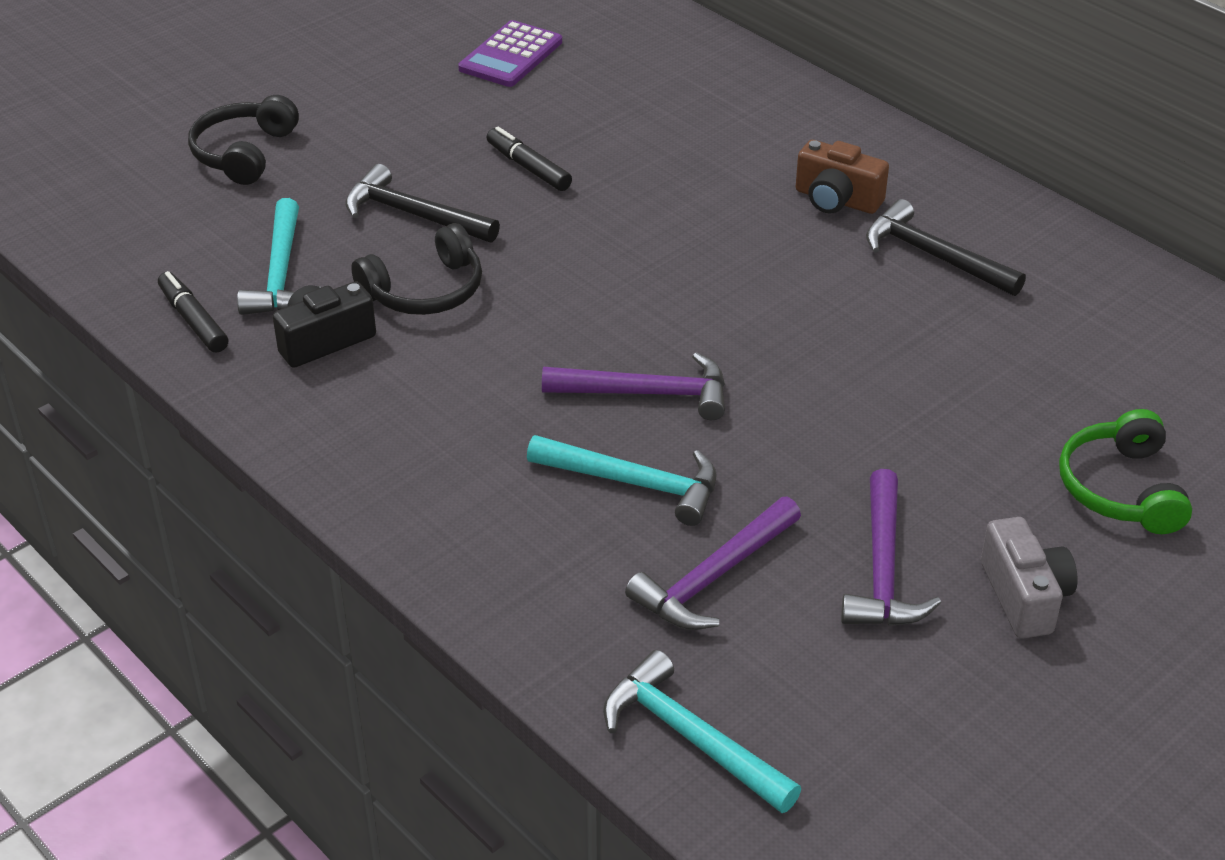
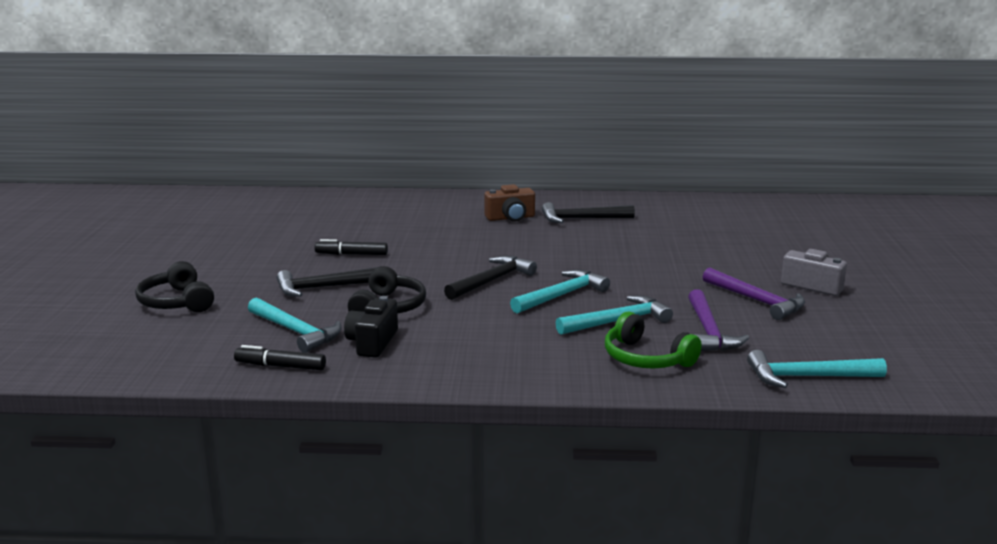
camera: 45 degrees left, 20 degrees down
(511, 55) = (262, 226): purple calculator -> none
(609, 314) = (492, 281): none -> black hammer
(647, 393) = (562, 295): purple hammer -> turquoise hammer
(1120, 489) = (776, 248): green headphones -> green headphones (646, 358)

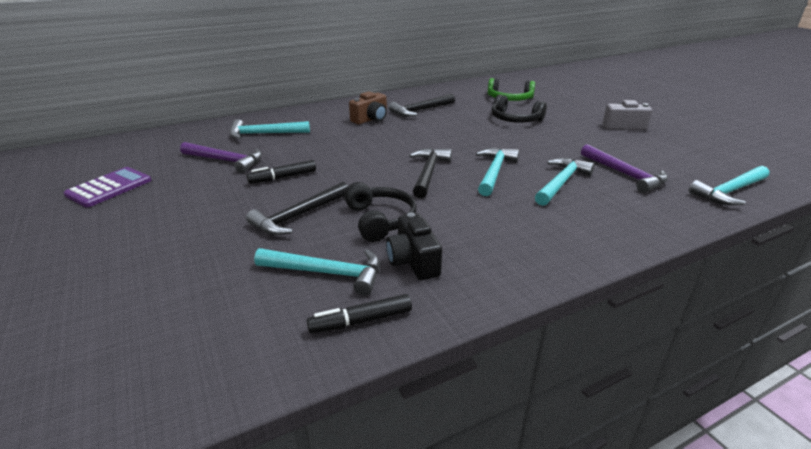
camera: 30 degrees left, 10 degrees up
(176, 302) = (155, 278): black headphones -> black headphones (515, 119)
(207, 231) = (109, 188): none -> purple calculator
(384, 212) = (264, 134): none -> turquoise hammer
(646, 358) = (625, 208): green headphones -> green headphones (509, 99)
(756, 301) = (612, 144): purple hammer -> purple hammer (226, 161)

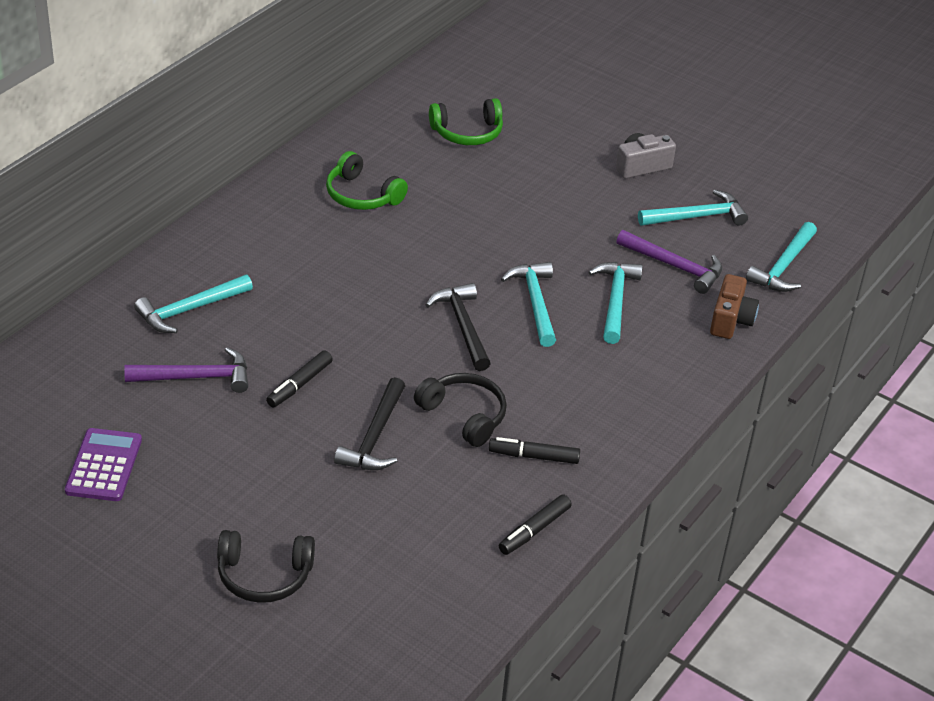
camera: 30 degrees left, 10 degrees up
(327, 273) = (466, 495): turquoise hammer -> turquoise hammer (697, 217)
(370, 119) = (308, 236): brown camera -> brown camera (730, 320)
(413, 261) = (534, 456): black camera -> black marker
(420, 110) = (362, 195): black hammer -> green headphones
(515, 119) = (502, 185): black headphones -> black headphones (264, 576)

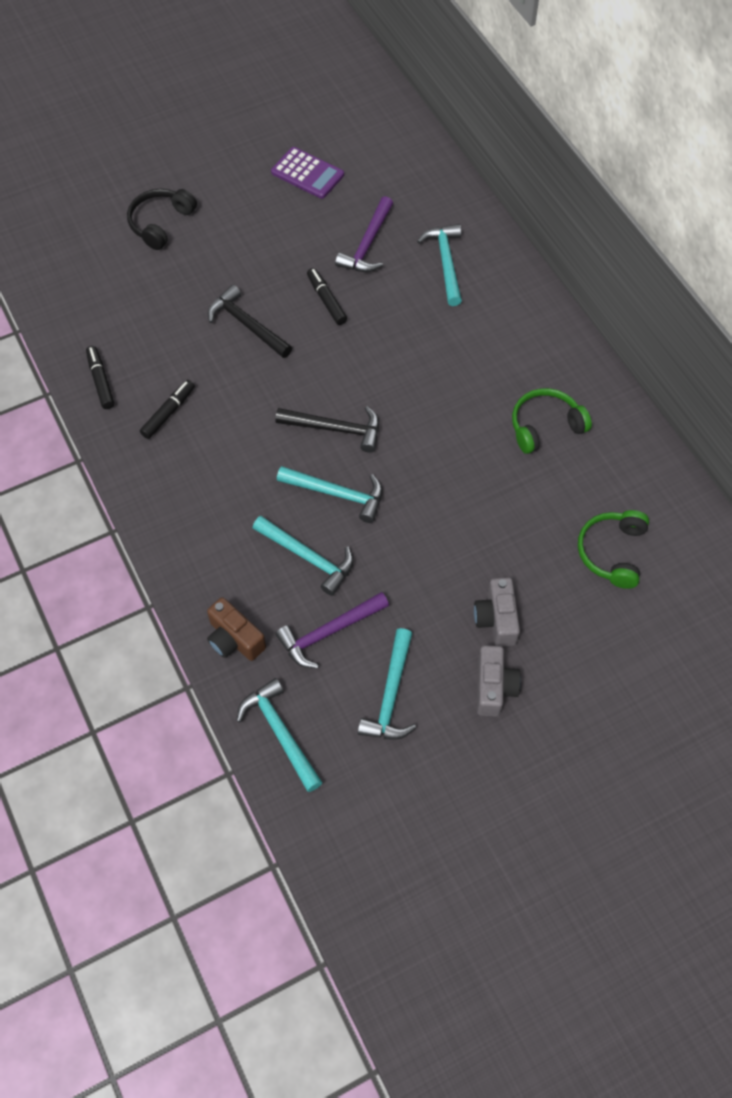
camera: 120 degrees right, 20 degrees up
(464, 415) = (236, 387): black headphones -> none
(581, 178) = (496, 619): none -> grey camera

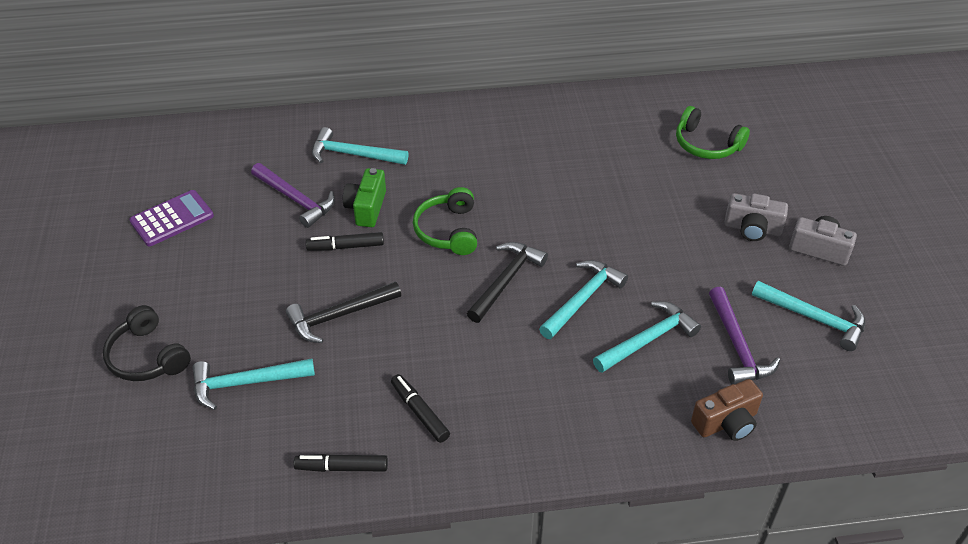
camera: 70 degrees left, 15 degrees down
(280, 732) = (840, 411): turquoise hammer -> turquoise hammer (246, 383)
(380, 297) = (366, 208): none -> green camera
(545, 426) = (566, 145): green headphones -> green headphones (448, 231)

